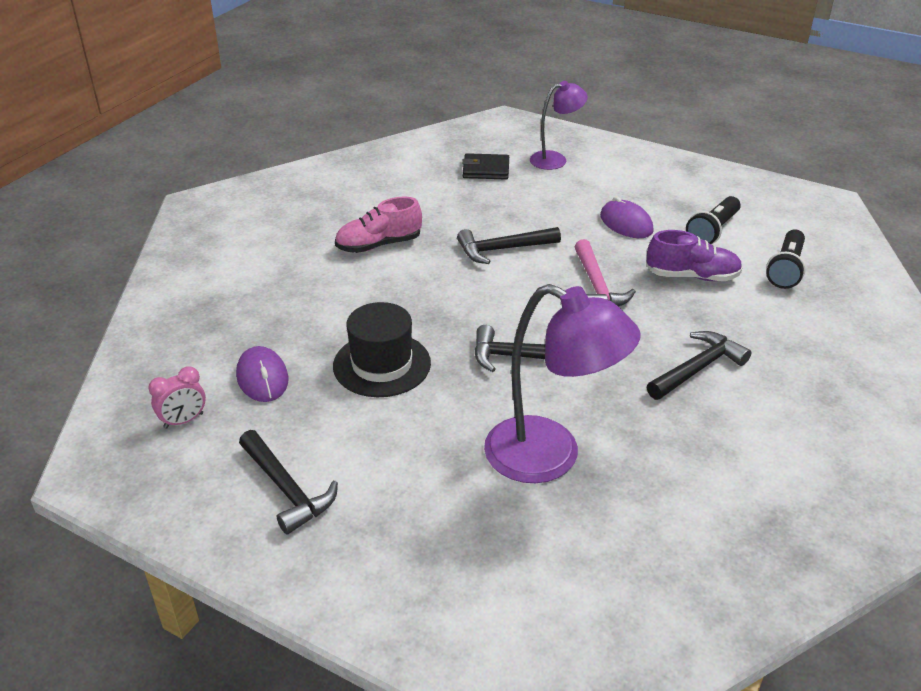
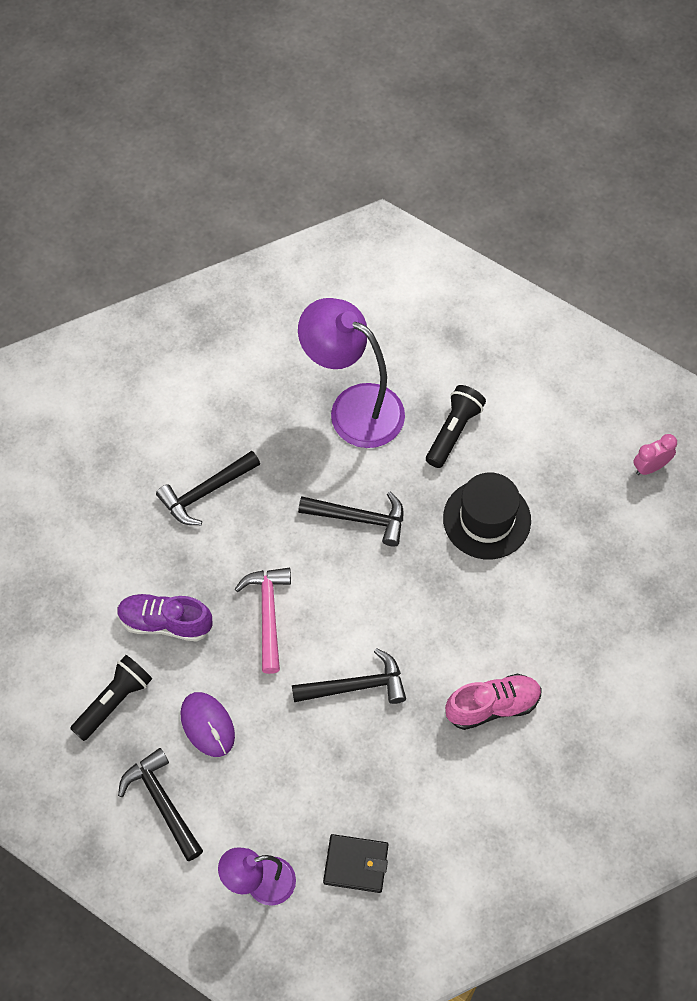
camera: 175 degrees left, 25 degrees up
(262, 378) = (592, 511): purple mouse -> none
(287, 489) = (556, 394): black hammer -> black hammer (162, 803)
(786, 269) = (63, 626): black flashlight -> black flashlight (453, 431)

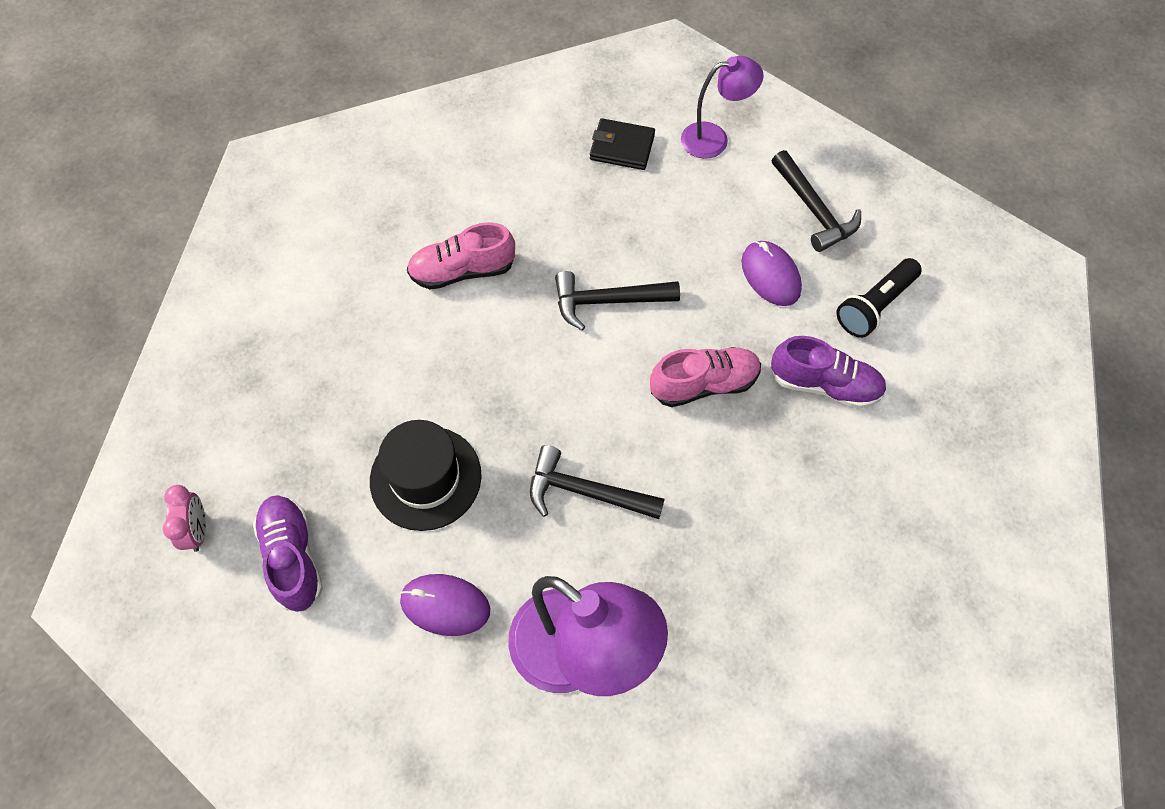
camera: 175 degrees left, 0 degrees up
(206, 492) = (783, 544): black hammer -> none
(268, 614) = (704, 384): pink hammer -> pink shoe
(453, 431) = (445, 605): black flashlight -> purple mouse
(573, 454) = (293, 557): none -> purple shoe
(650, 467) = (198, 530): pink clock -> pink clock turned 75 degrees counterclockwise

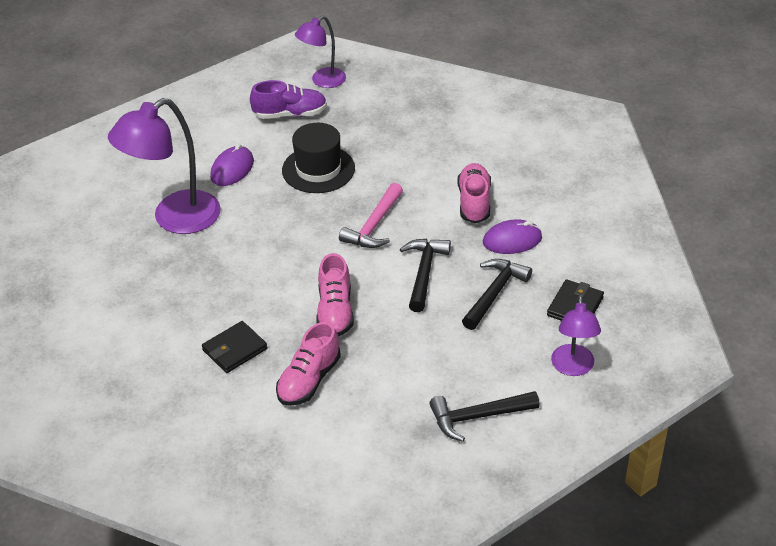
camera: 105 degrees right, 20 degrees down
(198, 530) = (322, 81): pink clock -> purple lamp
(532, 376) = (374, 225): none -> pink hammer
(586, 492) = (277, 238): black hammer -> black hammer (494, 293)
(770, 275) = (418, 372): purple mouse -> purple mouse (512, 240)
(807, 484) = (235, 349): none -> black wallet
(824, 384) = (309, 380): purple shoe -> pink shoe
(875, 306) = (368, 431): black flashlight -> none

